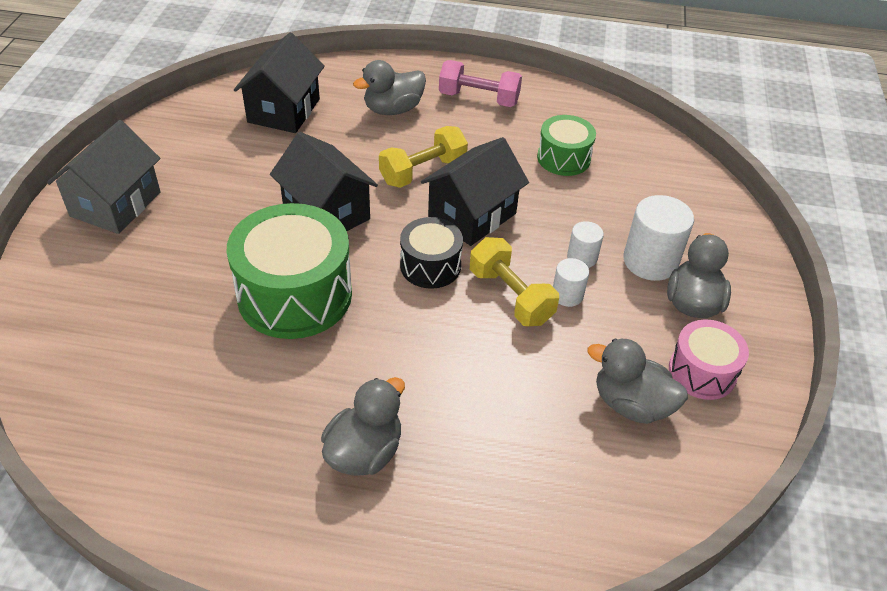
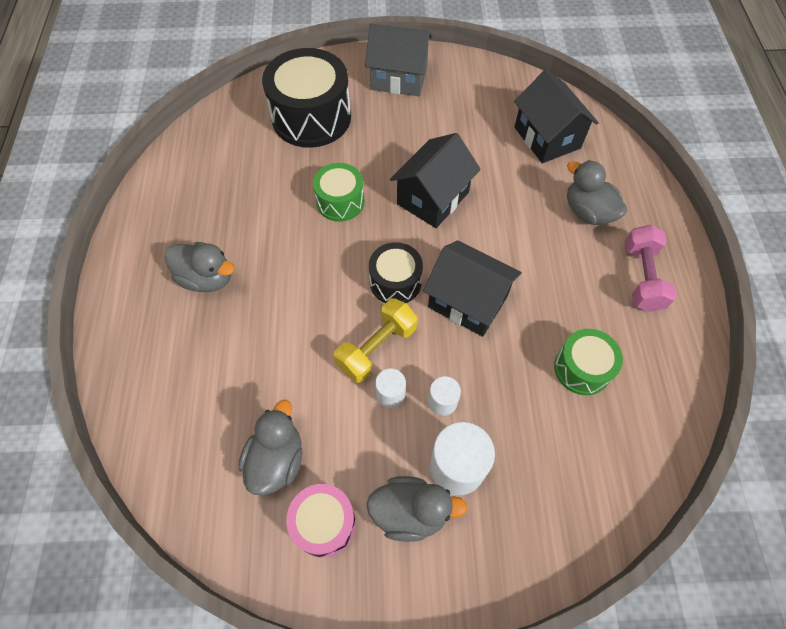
camera: 80 degrees right, 15 degrees up
(132, 301) = (311, 117): none -> black drum
(283, 110) = (547, 137): black house -> black house turned 60 degrees clockwise
(295, 294) = (340, 201): green drum -> green drum, size x0.56
(423, 172) = (510, 253): yellow dumbbell -> none

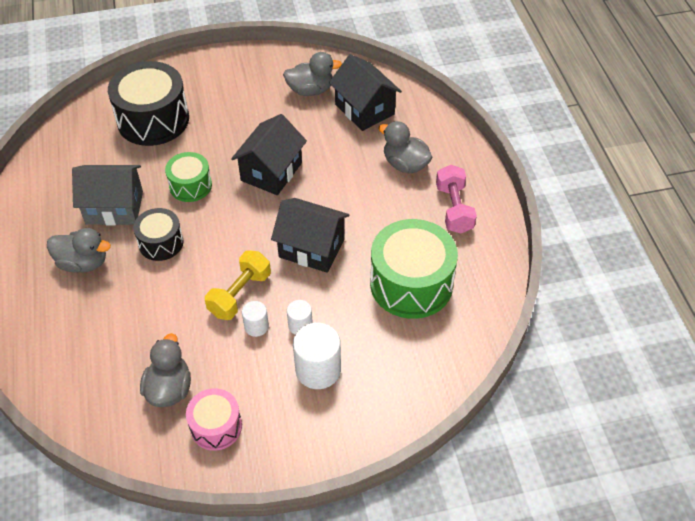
camera: 10 degrees left, 10 degrees down
(395, 282) = (248, 242): black drum -> black drum (161, 243)
(399, 78) = (227, 76): grey house -> grey house (114, 207)
(410, 512) = (285, 407): grey duck -> grey duck (310, 90)
(582, 368) = (411, 284): green drum -> green drum, size x1.79

